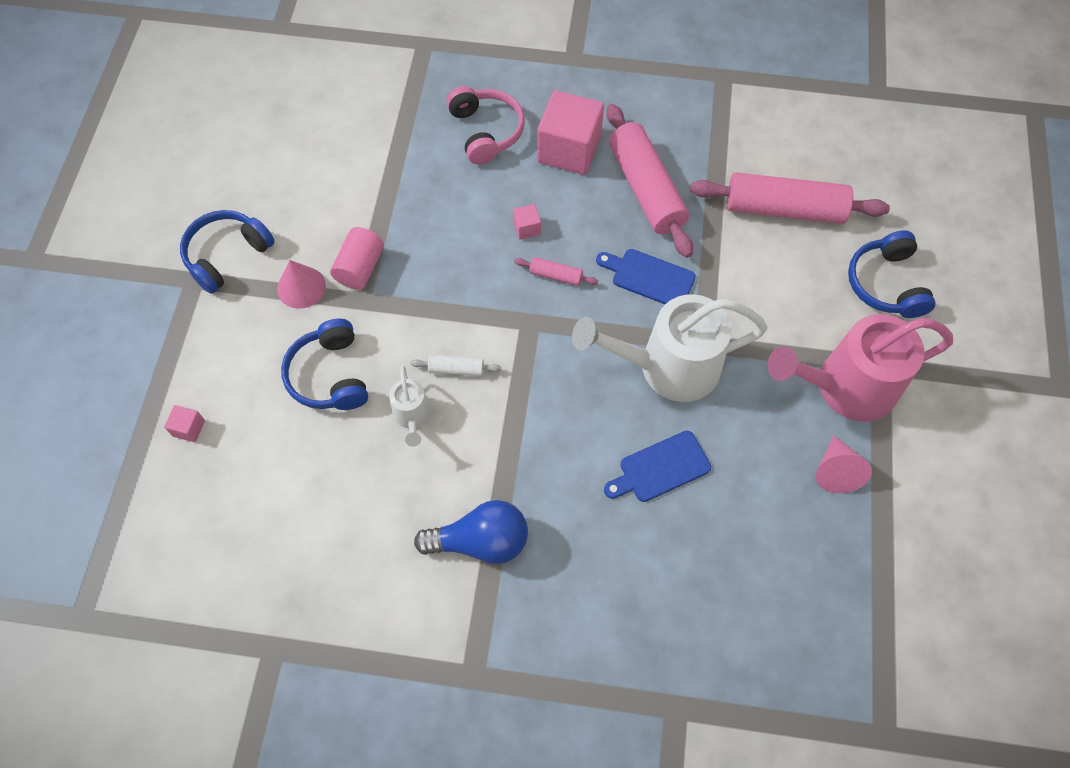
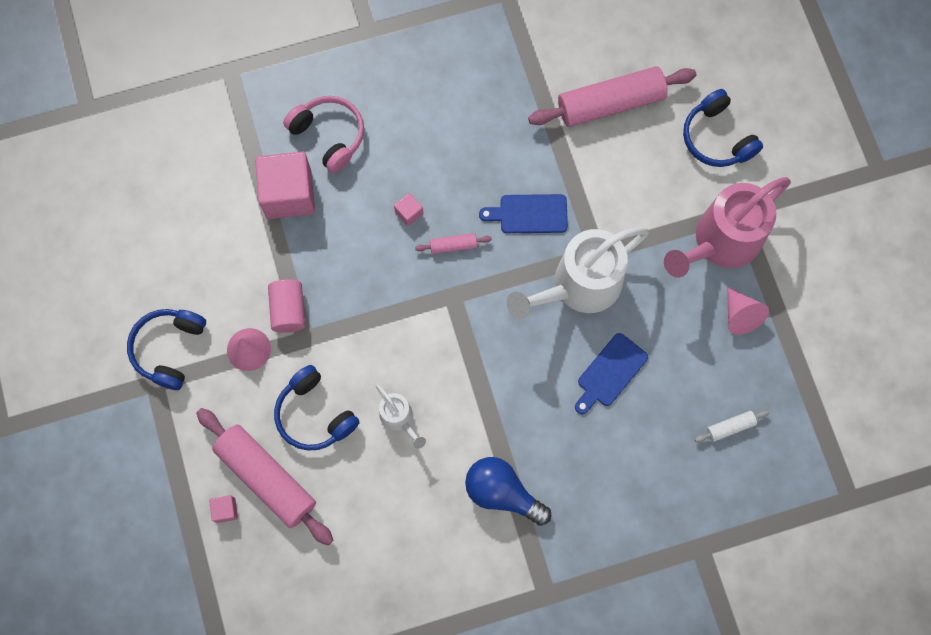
camera: 25 degrees left, 10 degrees up
(456, 369) = (413, 363): white rolling pin -> white rolling pin (730, 427)
(480, 541) = (502, 493): blue light bulb -> blue light bulb turned 120 degrees counterclockwise
(569, 150) = (409, 123): pink cube -> pink cube (289, 194)
(646, 189) = (490, 133): pink rolling pin -> pink rolling pin (267, 478)

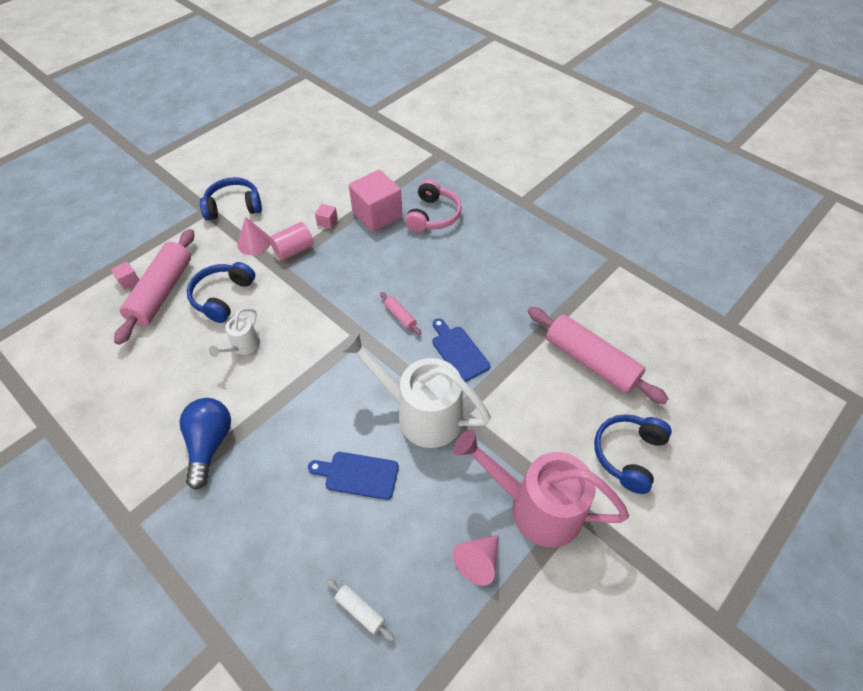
camera: 60 degrees right, 20 degrees down
(409, 213) = (408, 280): pink cube -> pink cube (327, 222)

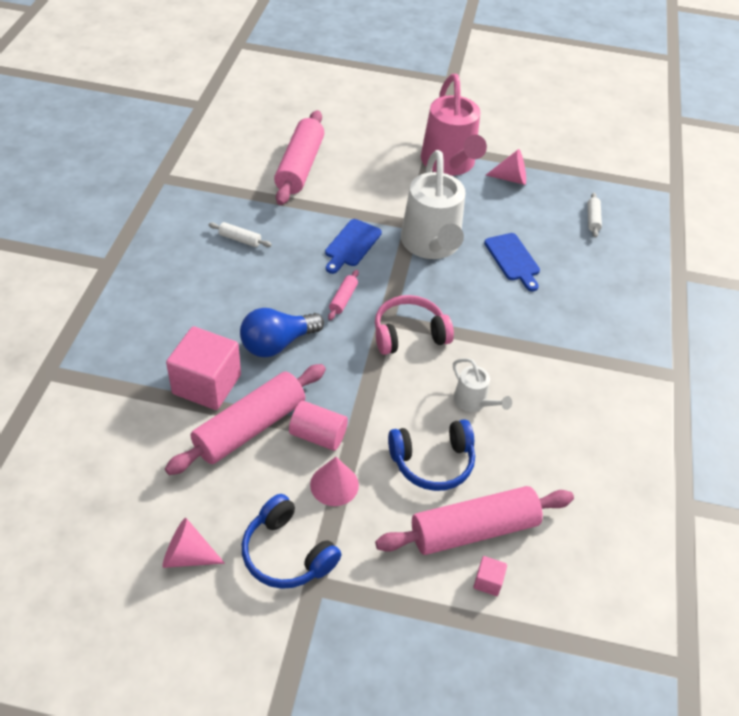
camera: 125 degrees left, 5 degrees down
(210, 444) = (578, 365): blue light bulb -> blue light bulb (277, 343)
(243, 347) = (474, 402): white watering can -> white watering can turned 60 degrees clockwise
(270, 171) = (188, 555): none -> pink cone
(327, 222) = (250, 428): pink cube -> pink rolling pin
(433, 216) = (177, 332): pink headphones -> pink headphones (409, 334)
(509, 280) = (240, 239): none -> white rolling pin
(628, 454) = (370, 132): blue headphones -> none

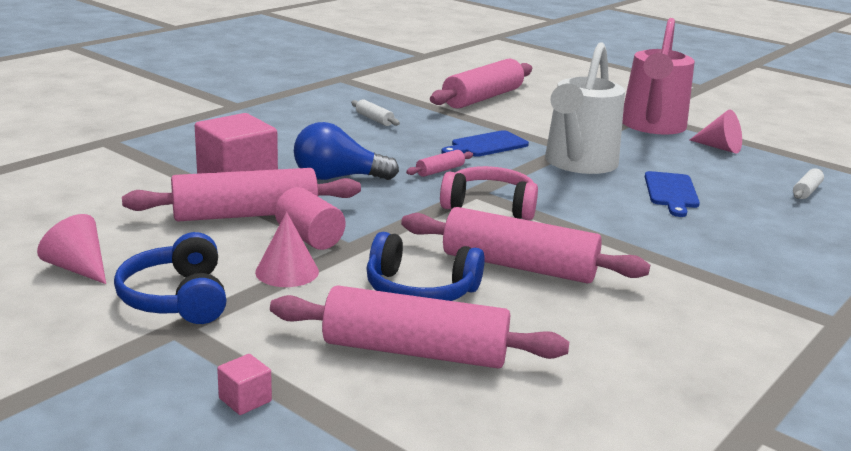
camera: 30 degrees right, 25 degrees down
(474, 402) = (519, 266): white watering can -> pink rolling pin
(488, 581) = (388, 395): pink cube -> pink cube (245, 400)

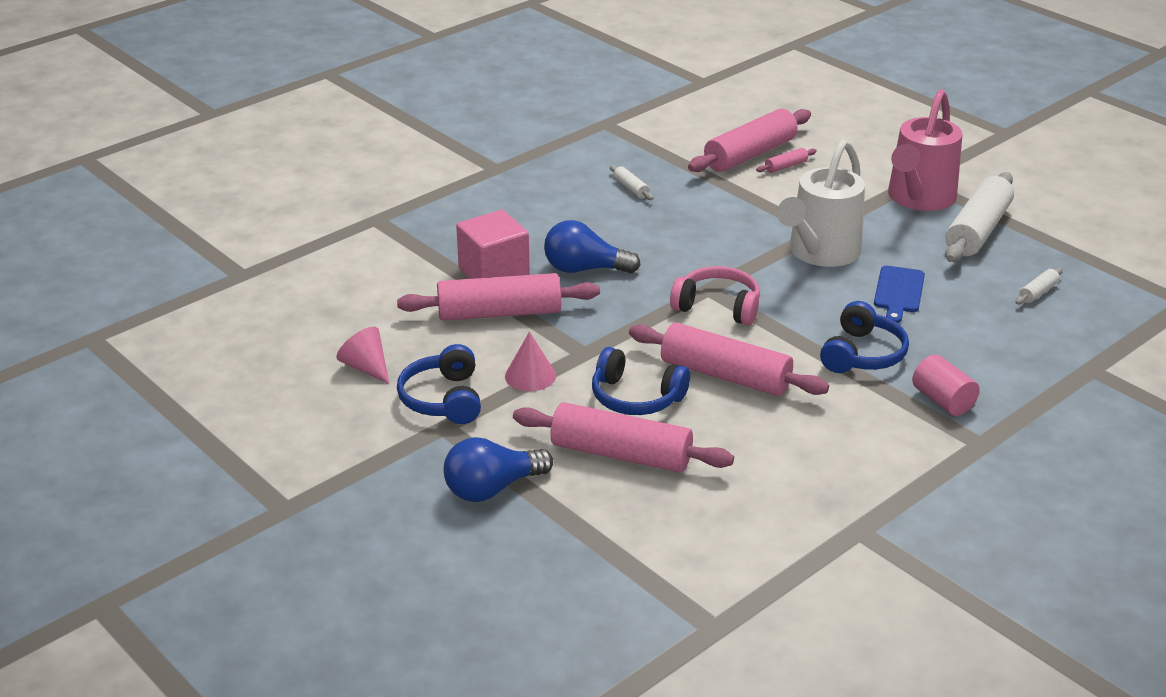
camera: 10 degrees right, 10 degrees up
(245, 400) = (492, 488): pink cube -> blue light bulb
(309, 238) = (552, 340): pink cylinder -> pink cylinder (942, 401)
(440, 170) = (681, 261): pink rolling pin -> pink rolling pin (786, 166)
(486, 145) = (735, 226): blue cutting board -> none
(661, 243) = (862, 354): none -> blue headphones
(719, 147) = (977, 231): pink cone -> white rolling pin

